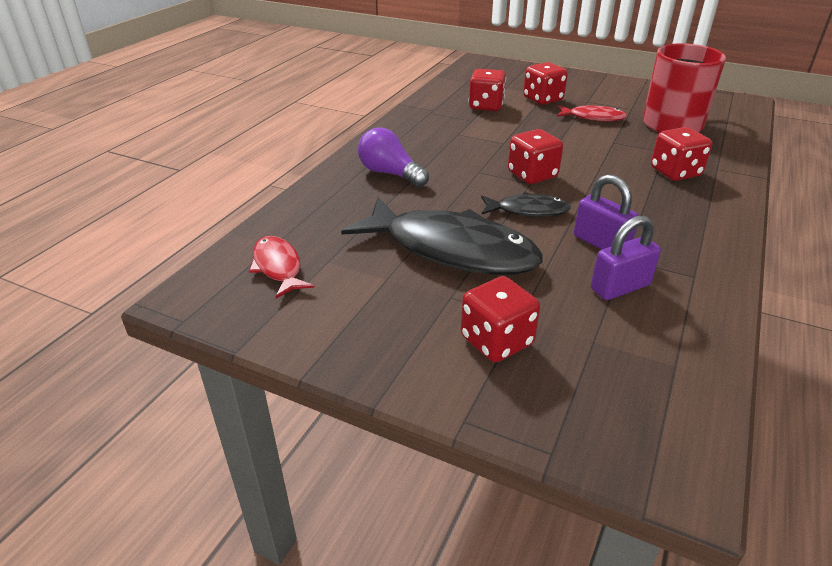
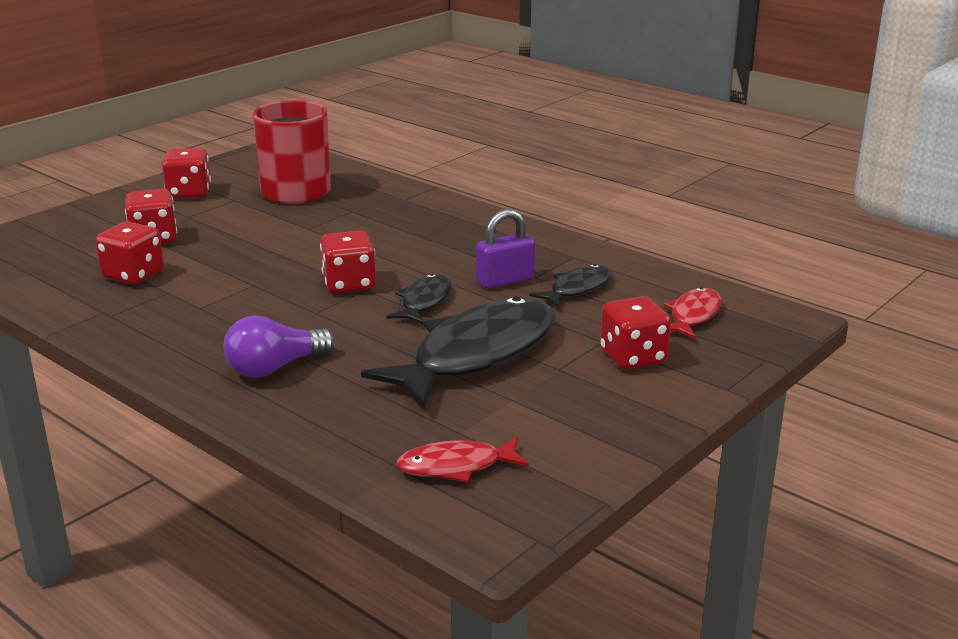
camera: 75 degrees left, 10 degrees down
(593, 117) = (237, 223): red fish -> red fish (693, 315)
(620, 287) = (577, 289): purple padlock -> black fish
(675, 172) = (398, 218): red dice -> red dice (189, 193)

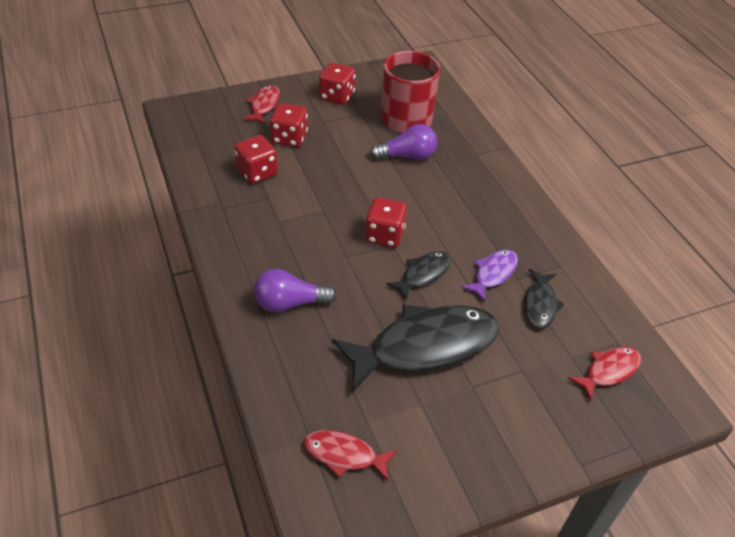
camera: 25 degrees right, 20 degrees up
(94, 220) = (264, 105): none -> red fish
(322, 219) = (407, 156): none -> purple light bulb
(505, 281) = (493, 274): purple padlock -> purple fish
(577, 289) = (540, 304): black fish -> black fish turned 120 degrees clockwise
(633, 357) = (533, 398): red dice -> none

